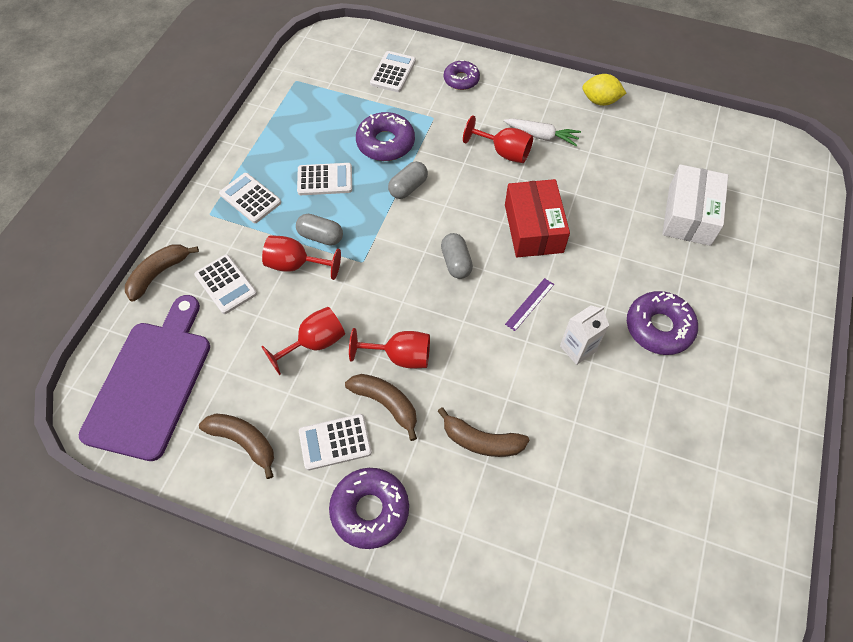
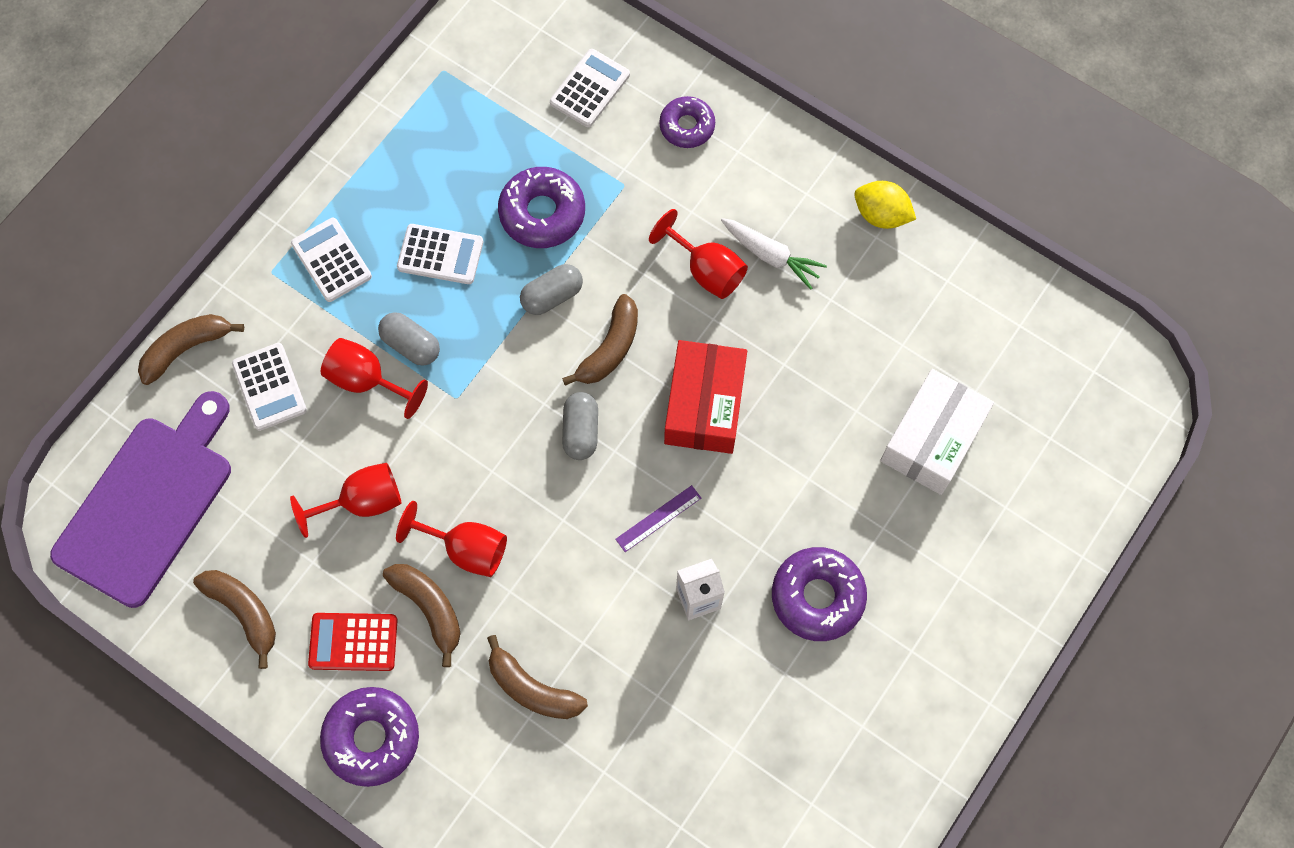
camera: 15 degrees right, 10 degrees up
(335, 442) = (353, 642): white calculator -> red calculator
(457, 209) = (610, 348): none -> brown banana

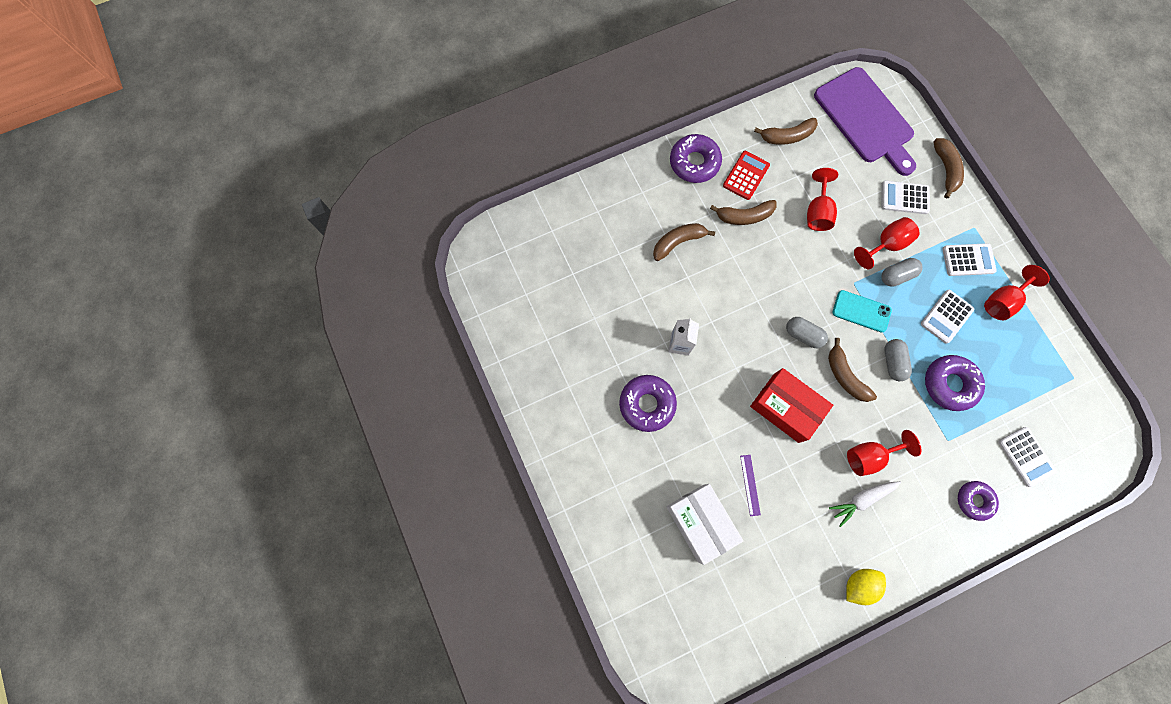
camera: 120 degrees right, 5 degrees up
(466, 549) = (766, 247): red goblet -> red goblet (1002, 301)
(496, 369) = (861, 311): none -> turquoise phone
(658, 518) = (733, 348): purple ruler -> purple ruler (750, 485)

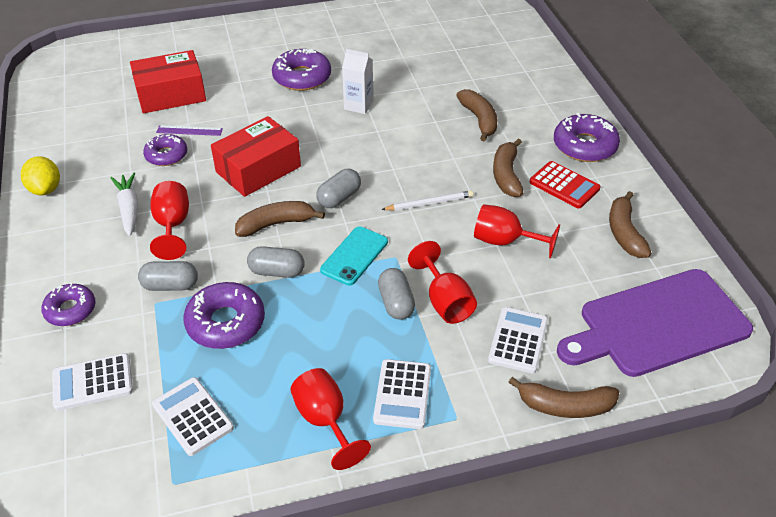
camera: 100 degrees right, 30 degrees down
(700, 522) = (171, 94): white box -> red box
(788, 493) = (166, 155): none -> purple donut
(791, 268) = (429, 203): none -> white pencil
(929, 435) = (170, 285): none -> grey capsule
(946, 316) = (321, 344): white calculator -> white calculator (192, 416)

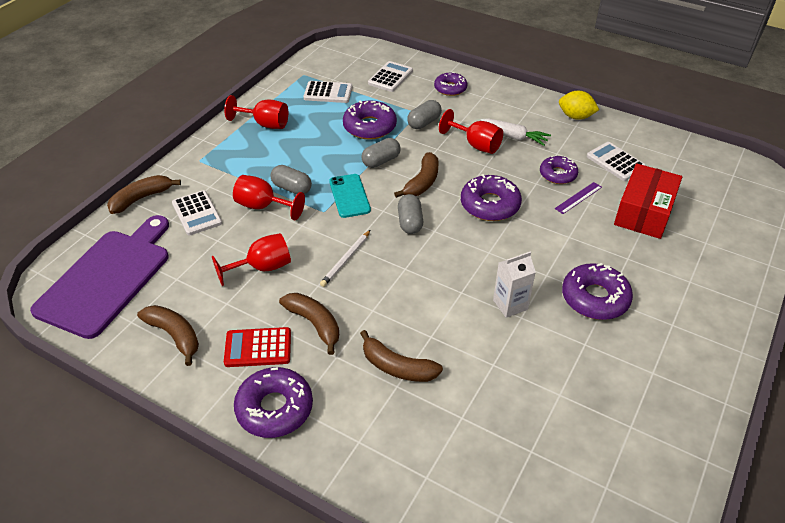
camera: 135 degrees right, 0 degrees up
(258, 169) = (490, 205): red box -> purple donut
(402, 394) = (238, 153): white calculator -> white calculator (615, 162)

